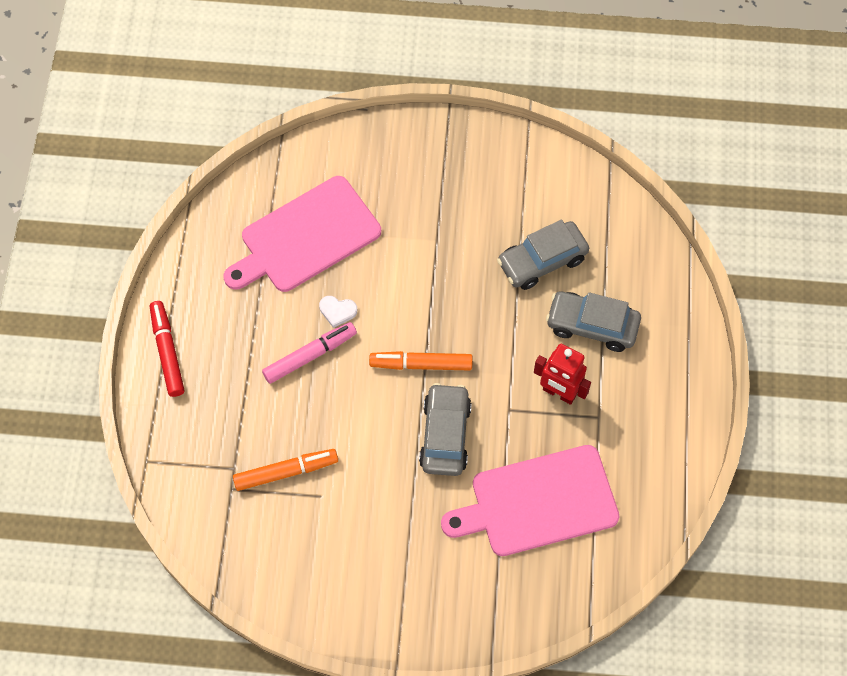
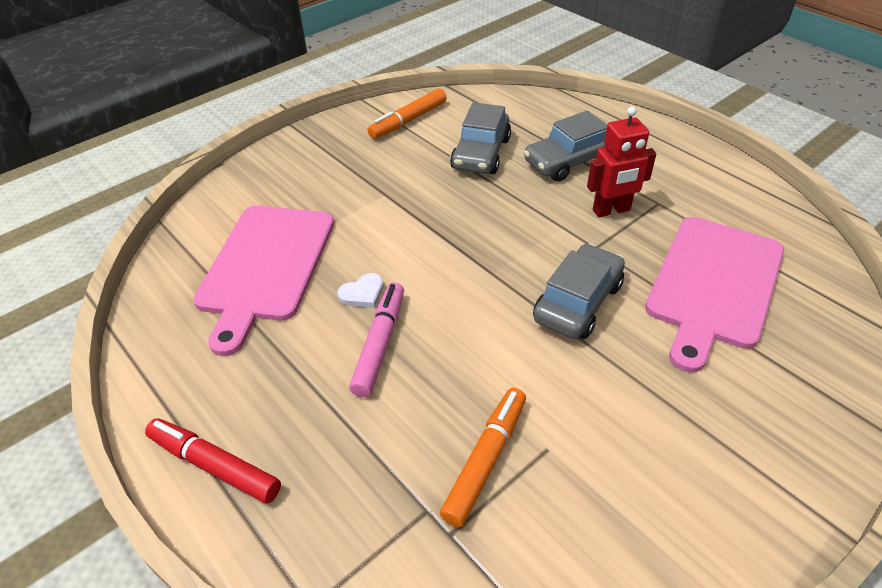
camera: 45 degrees left, 20 degrees down
(421, 364) = (486, 273): orange marker -> orange marker (408, 121)
(445, 435) = (578, 302): grey car -> grey car turned 75 degrees clockwise

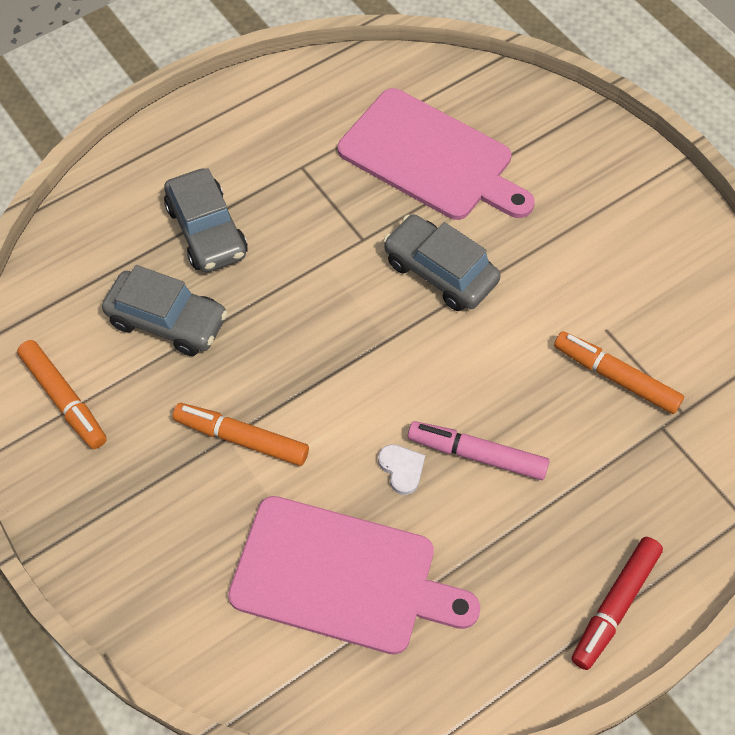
camera: 85 degrees left, 15 degrees up
(385, 201) = (241, 438): none -> orange marker
(611, 210) = (306, 211): red robot -> none

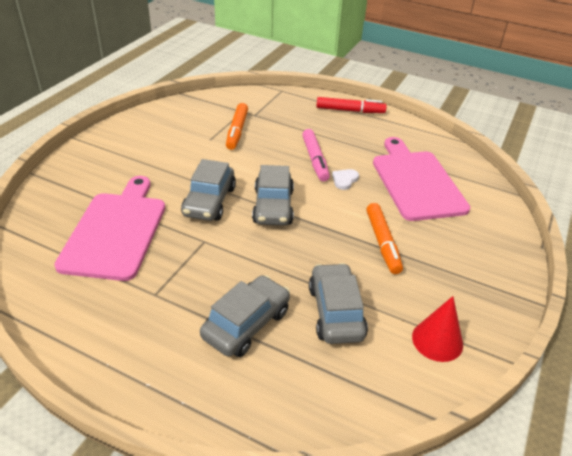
camera: 120 degrees left, 20 degrees down
(64, 399) = (437, 340): orange marker -> red cone
(389, 342) = (273, 206): none -> grey car

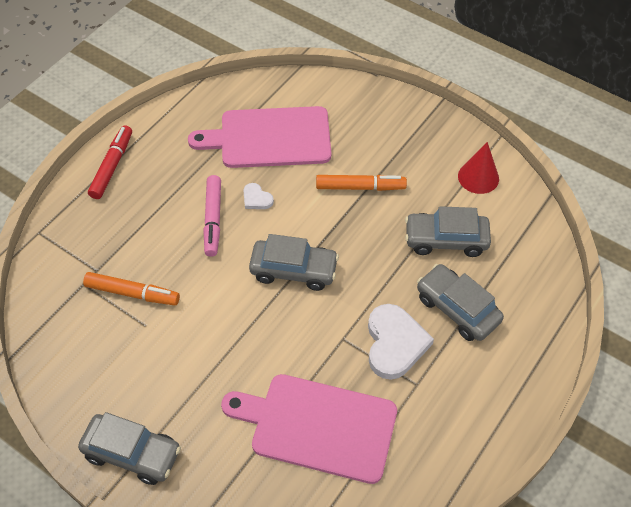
camera: 80 degrees left, 15 degrees up
(200, 276) = (394, 343): none -> white heart
(209, 201) = (276, 331): grey car -> grey car (132, 453)
(315, 160) = (213, 219): pink marker -> pink marker turned 90 degrees clockwise

